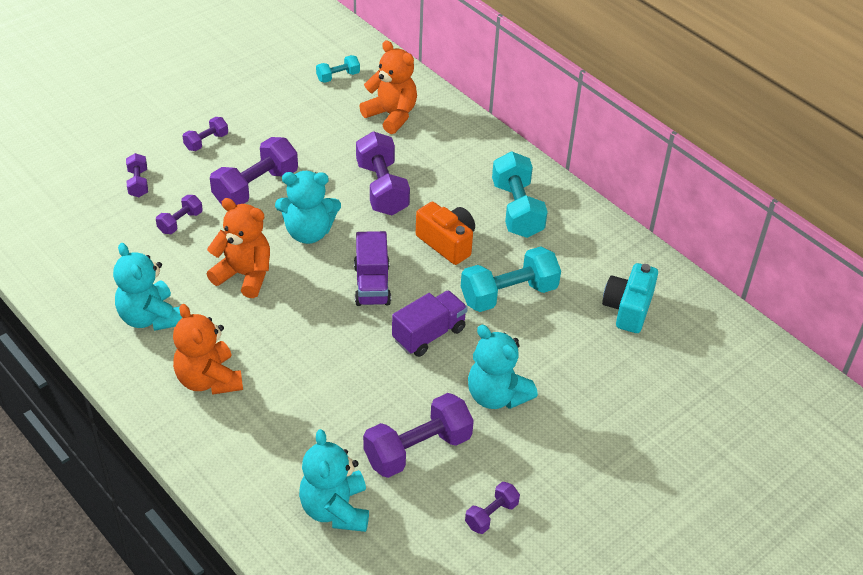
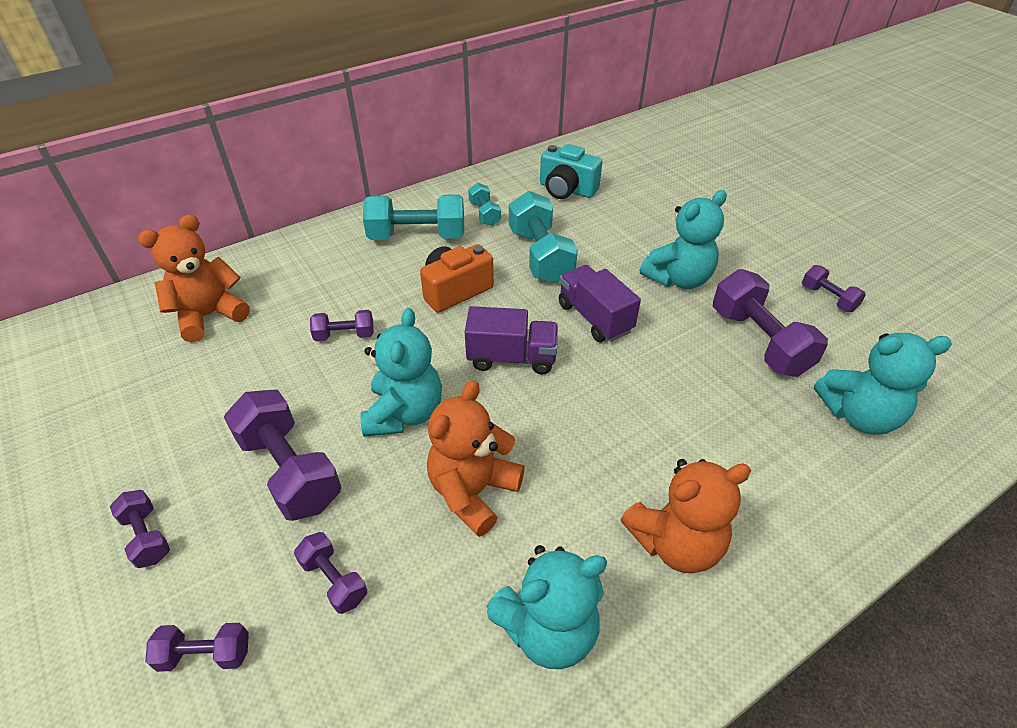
camera: 80 degrees left, 0 degrees up
(338, 76) = (92, 361): turquoise dumbbell -> turquoise dumbbell (484, 214)
(382, 188) = (344, 335): purple dumbbell -> purple dumbbell, size x0.52

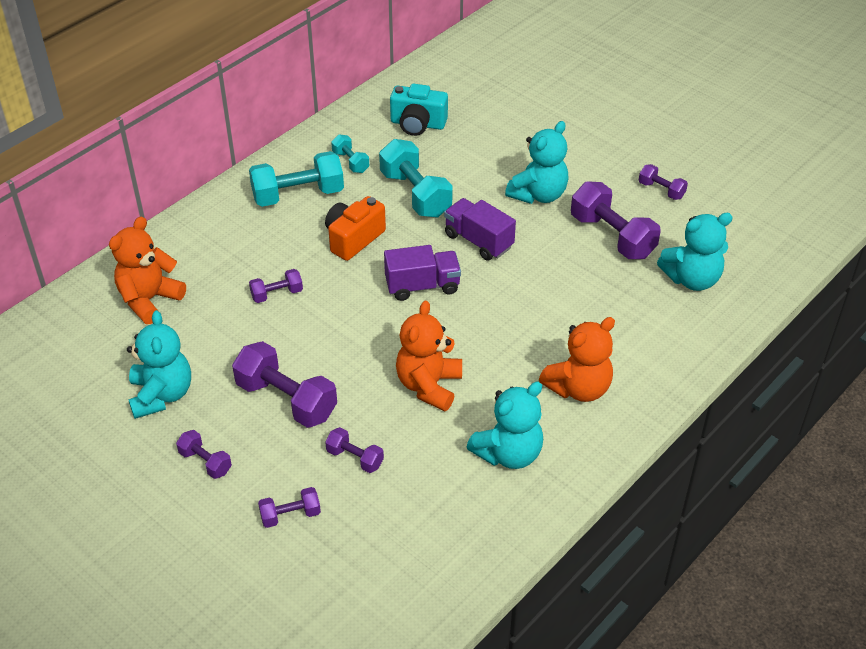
camera: 15 degrees left, 0 degrees up
(404, 413) = (354, 343): turquoise teddy bear -> turquoise teddy bear (161, 395)

